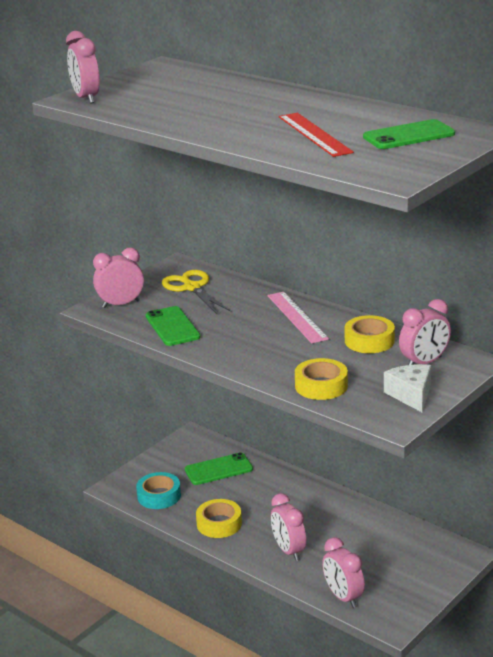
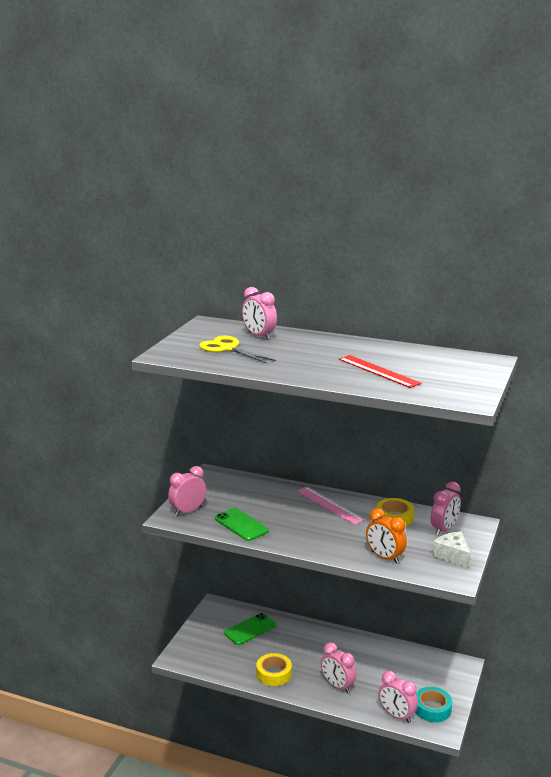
camera: 20 degrees left, 5 degrees down
(86, 98) = (173, 354): pink clock -> pink clock (259, 336)
(159, 496) = (215, 659): turquoise tape -> turquoise tape (432, 708)
(192, 288) = (235, 491): yellow scissors -> yellow scissors (228, 348)
(321, 386) = (385, 557): yellow tape -> orange clock
(409, 135) = (446, 367): green phone -> none

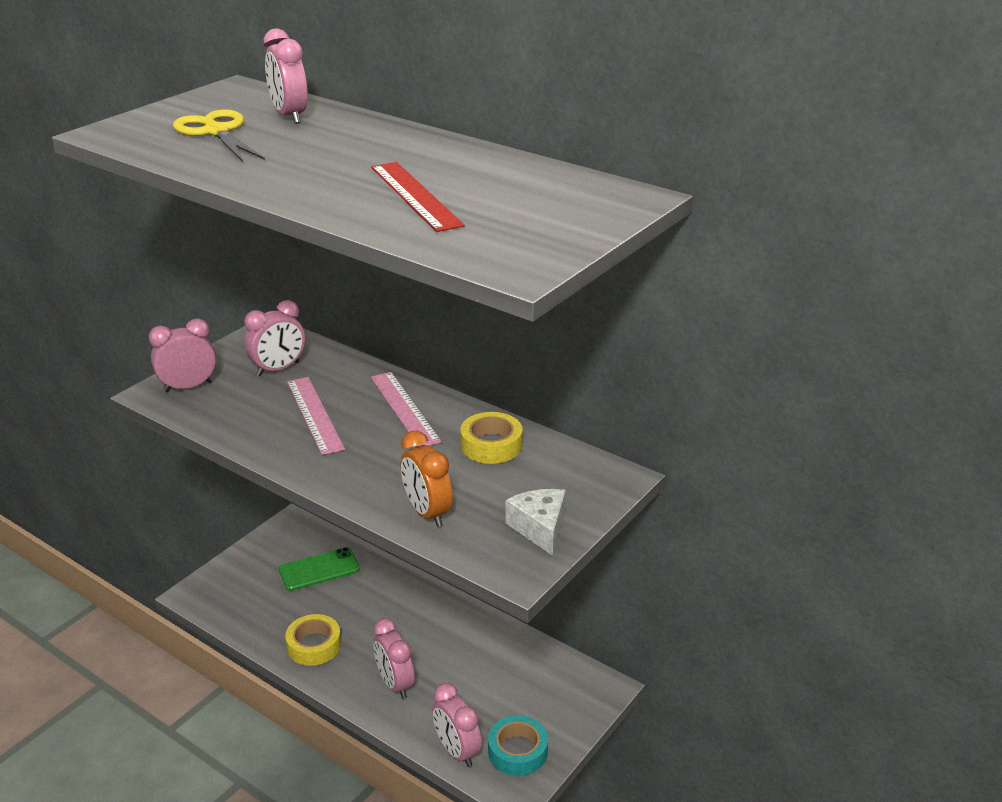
camera: 15 degrees right, 10 degrees up
(241, 525) = (248, 421): green phone -> none
(278, 516) = (314, 414): none -> pink ruler
(444, 529) = (558, 479): pink clock -> pink clock (278, 369)

